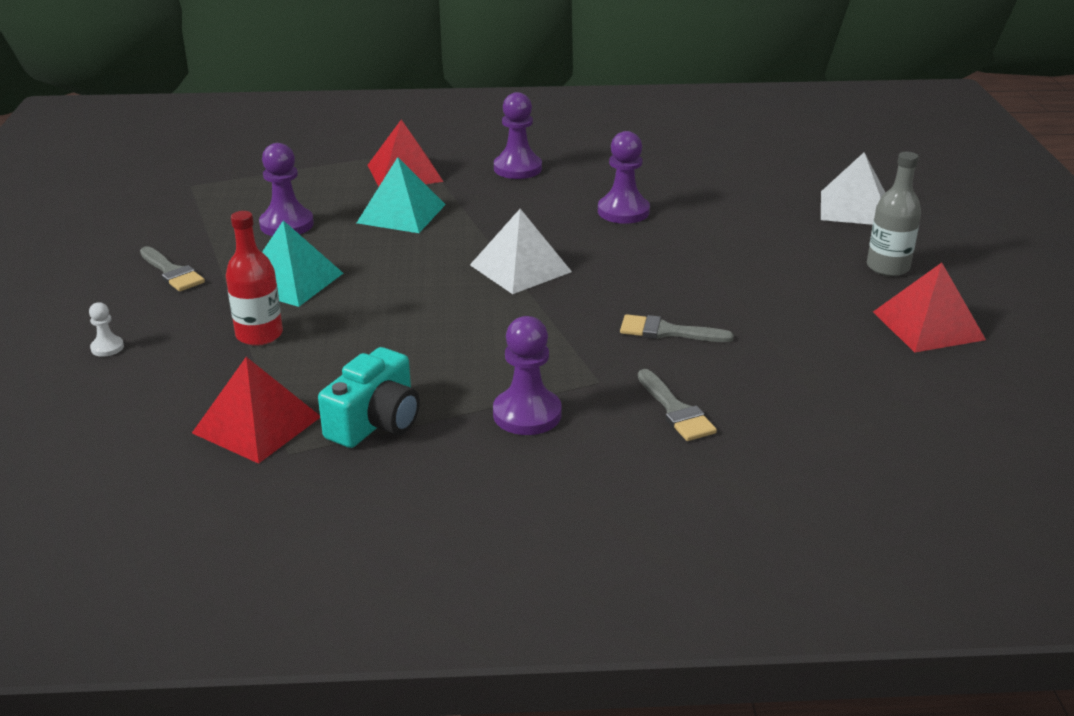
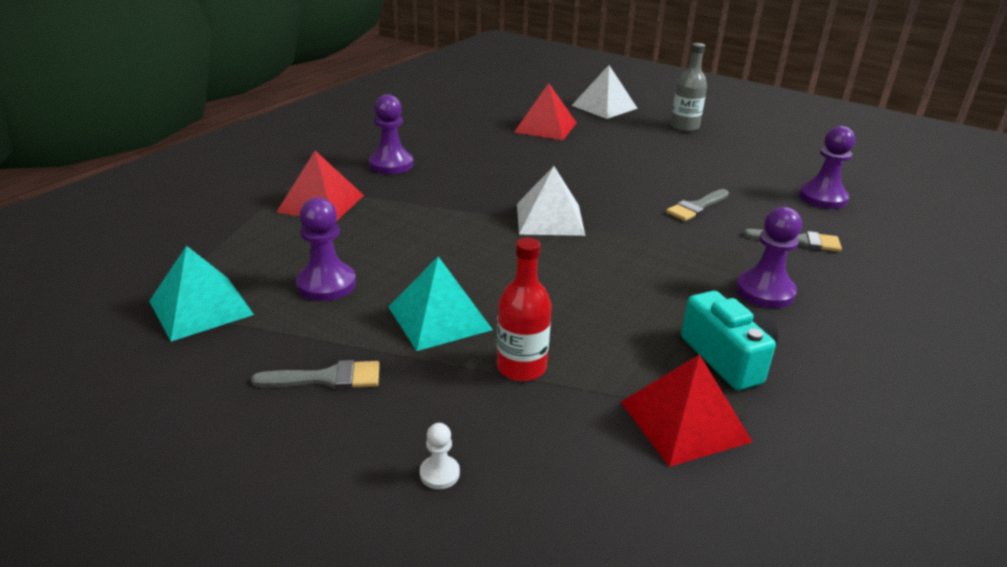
camera: 55 degrees left, 0 degrees up
(401, 213) = (391, 229): turquoise pyramid -> turquoise pyramid (200, 307)
(623, 211) = (515, 159): purple pawn -> purple pawn (822, 198)
(928, 325) = (759, 144): red pyramid -> red pyramid (545, 127)

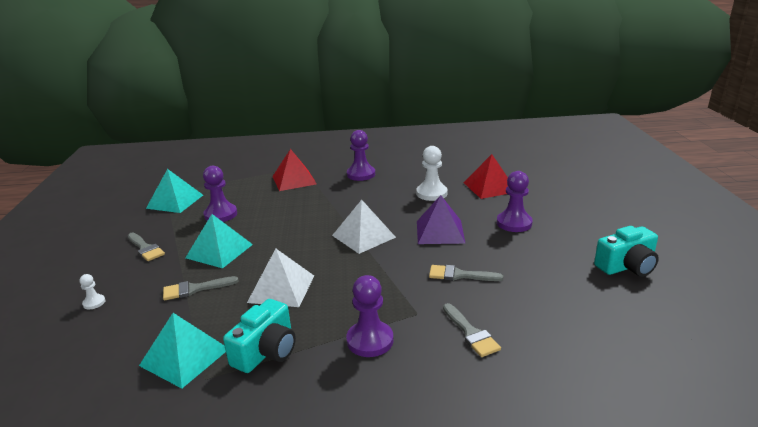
camera: 55 degrees right, 5 degrees down
(511, 153) = (431, 193): none -> white pawn
(521, 367) = (195, 289): red bottle -> grey brush
(600, 182) = (440, 231): none -> purple pyramid
(604, 107) = (565, 189): white pyramid -> white pyramid (281, 288)
(684, 127) = (593, 225): grey bottle -> none
(684, 421) = (185, 357): red pyramid -> turquoise pyramid
(763, 146) = (627, 266): none -> turquoise camera
(822, 198) = (573, 322): purple pawn -> purple pawn (514, 223)

